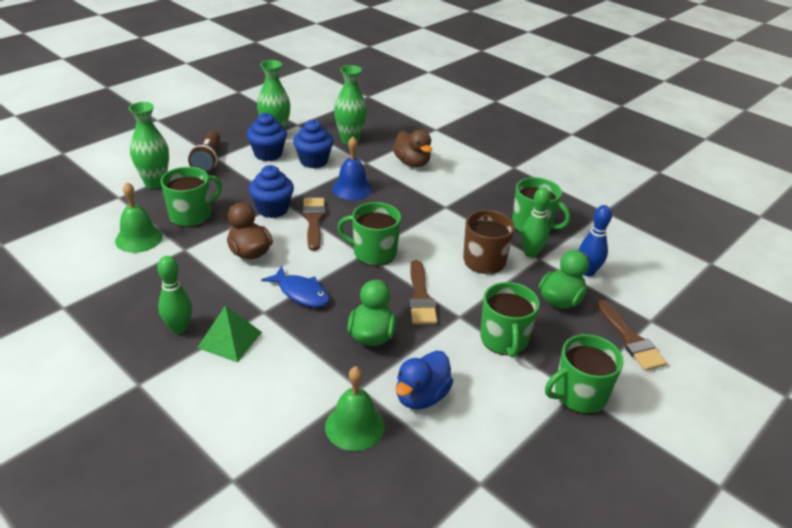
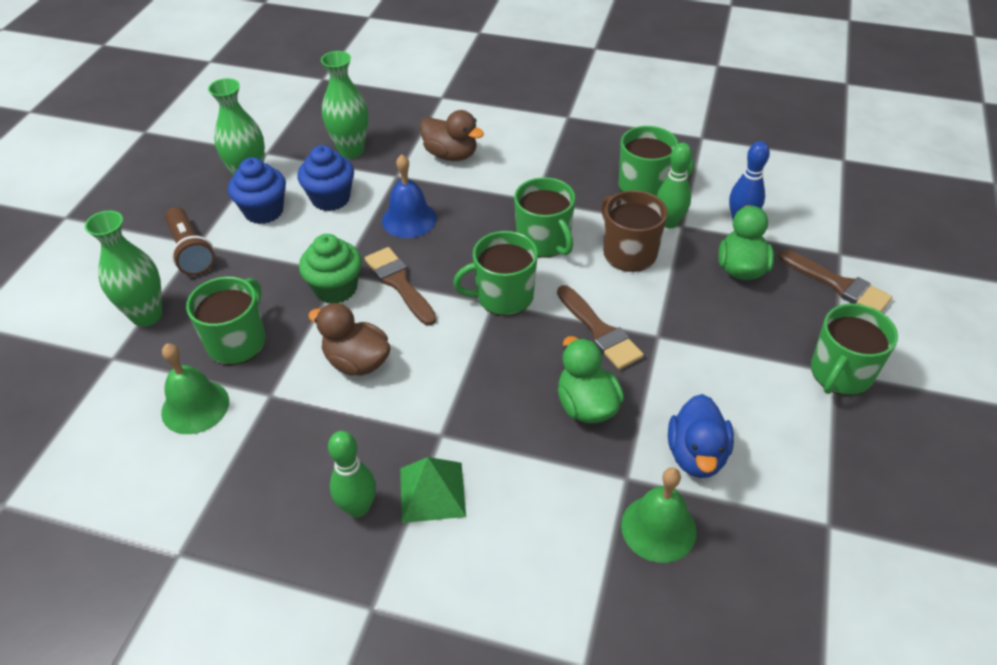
camera: 25 degrees left, 10 degrees up
(272, 209) = (335, 289): blue cupcake -> green cupcake
(301, 293) = (464, 388): blue fish -> none
(504, 340) = (724, 343): green mug -> green mug (544, 241)

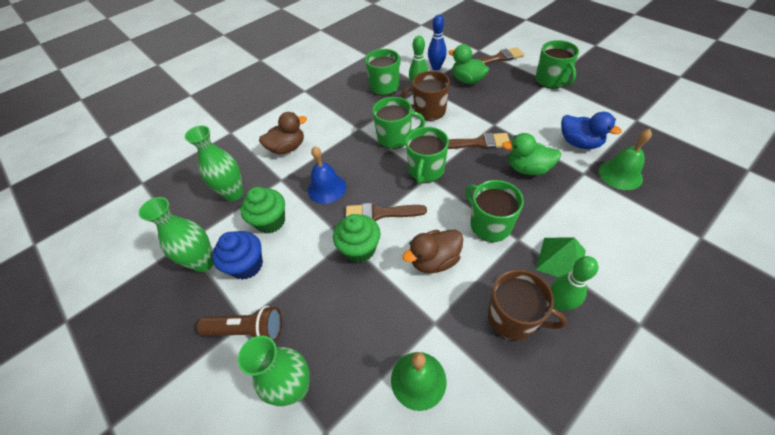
camera: 55 degrees left, 5 degrees up
(237, 341) = (369, 327): green mug -> green mug (489, 224)
(314, 466) = (513, 317): none -> brown mug
(330, 199) = (270, 221): blue cupcake -> green cupcake

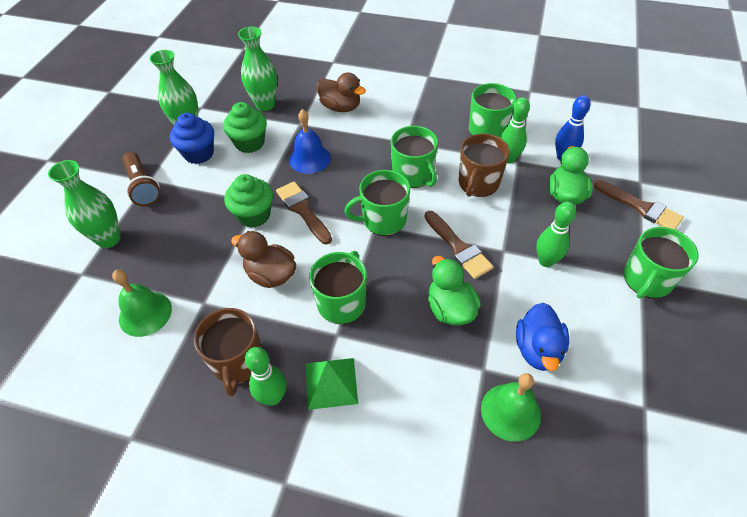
camera: 55 degrees right, 0 degrees up
(428, 111) = (478, 183): brown mug -> brown mug turned 120 degrees counterclockwise
(514, 110) = (546, 261): none -> green bowling pin

